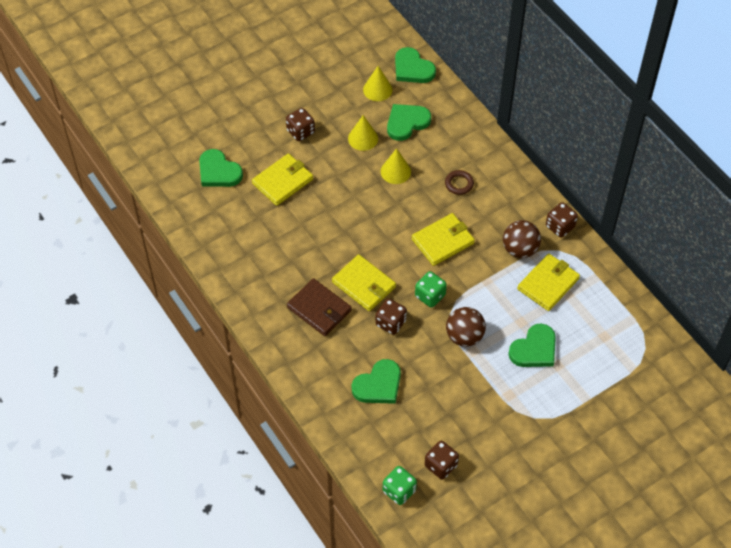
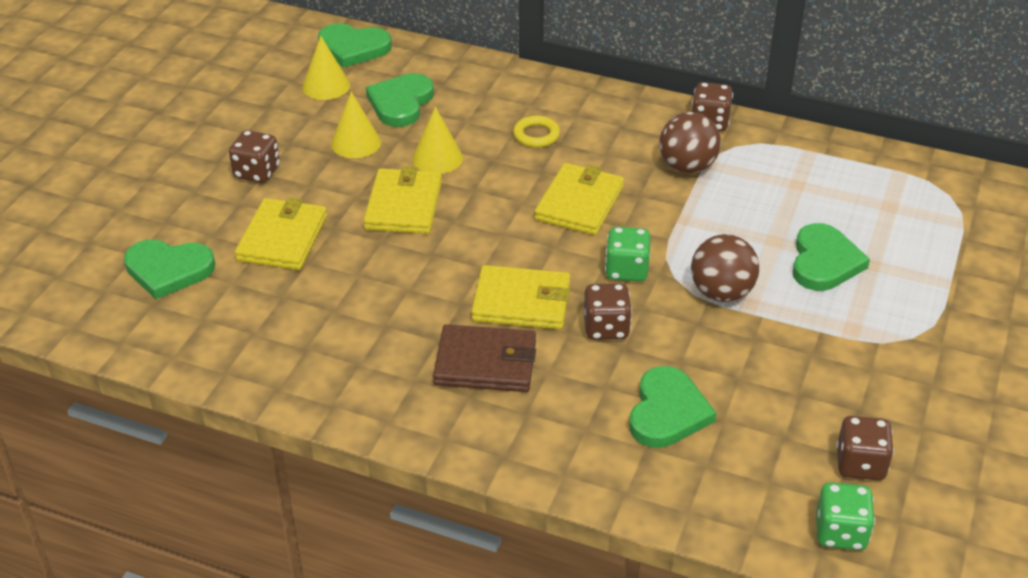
camera: 35 degrees left, 15 degrees down
(459, 184) = (536, 135): brown ring -> yellow ring
(548, 284) = (761, 185): yellow wallet -> yellow wallet (404, 205)

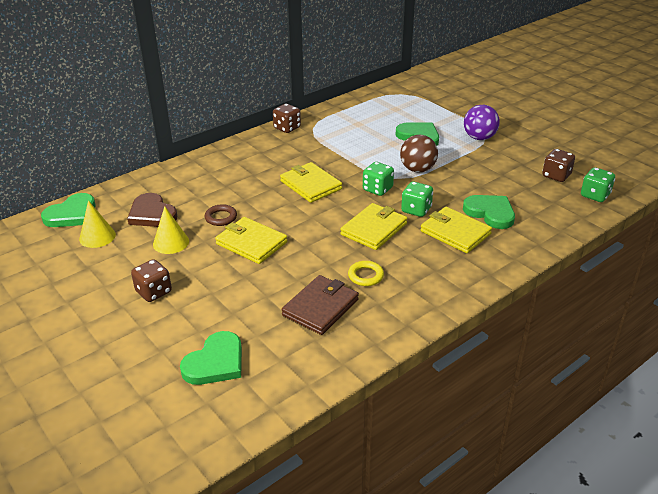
camera: 60 degrees left, 5 degrees down
(282, 238) = (233, 300): yellow wallet -> yellow wallet (455, 232)
(401, 103) = (152, 214): green heart -> brown heart
(437, 158) = (221, 217): yellow cone -> brown ring
(485, 363) = (413, 257): brown wallet -> brown wallet (320, 307)
(536, 135) = (238, 179): yellow ring -> yellow ring (365, 276)
(606, 328) = (416, 210): brown dice -> green dice
(687, 166) = (314, 146): brown ball -> none
(895, 332) = (479, 138): none -> purple ball

